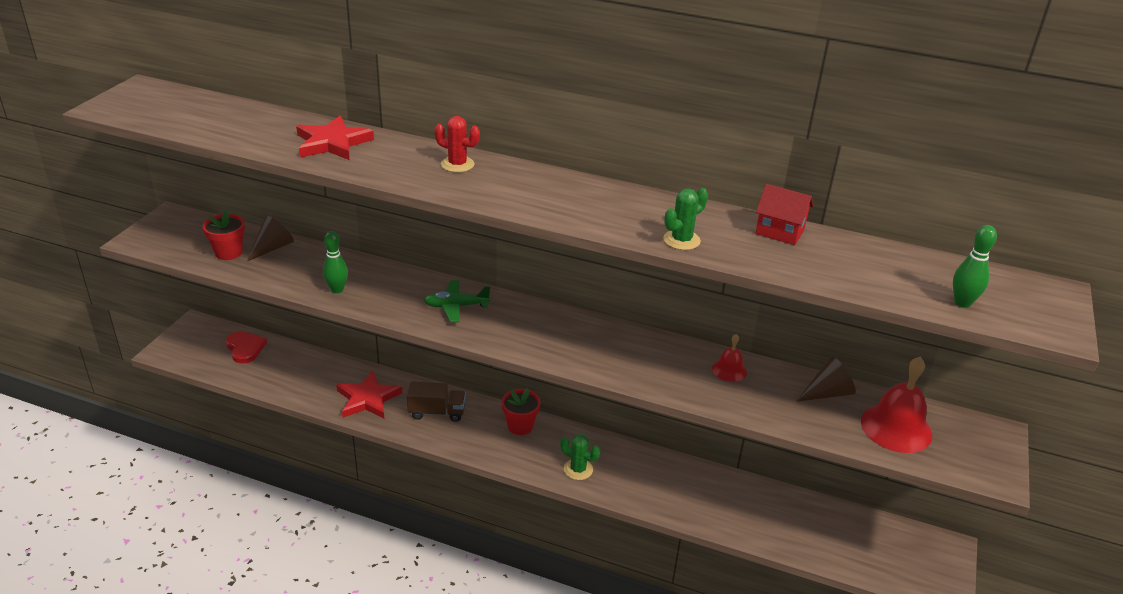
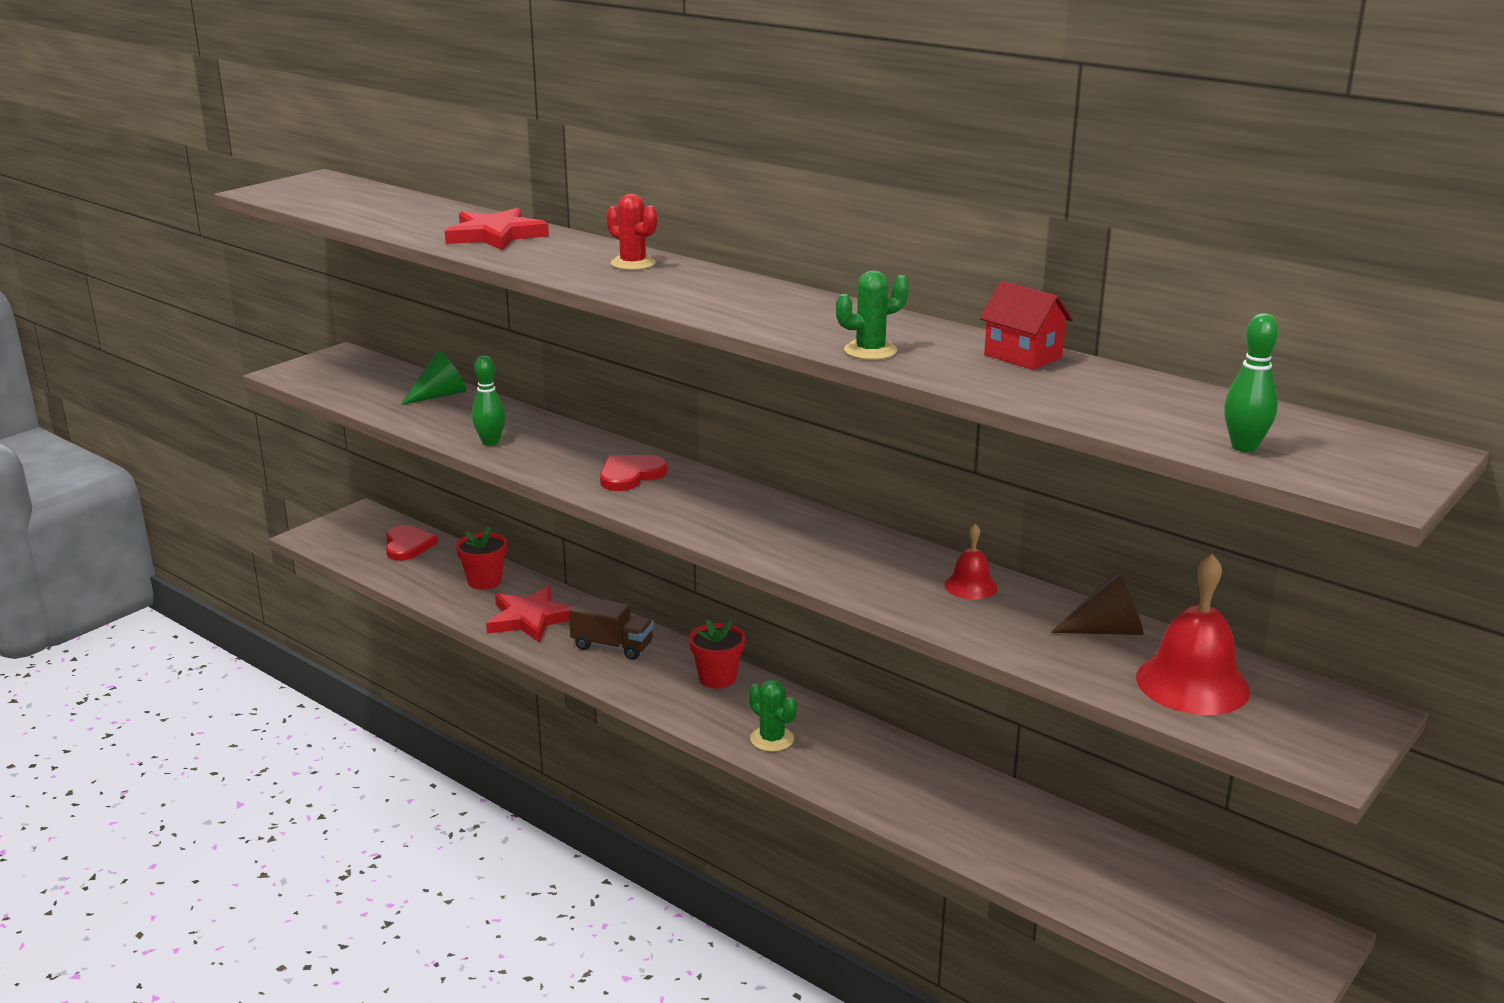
camera: 20 degrees right, 10 degrees down
(228, 253) = (384, 394): red flower pot -> red flower pot (484, 581)
(273, 248) = (440, 395): brown cone -> green cone
(456, 306) = (630, 475): green plane -> red heart

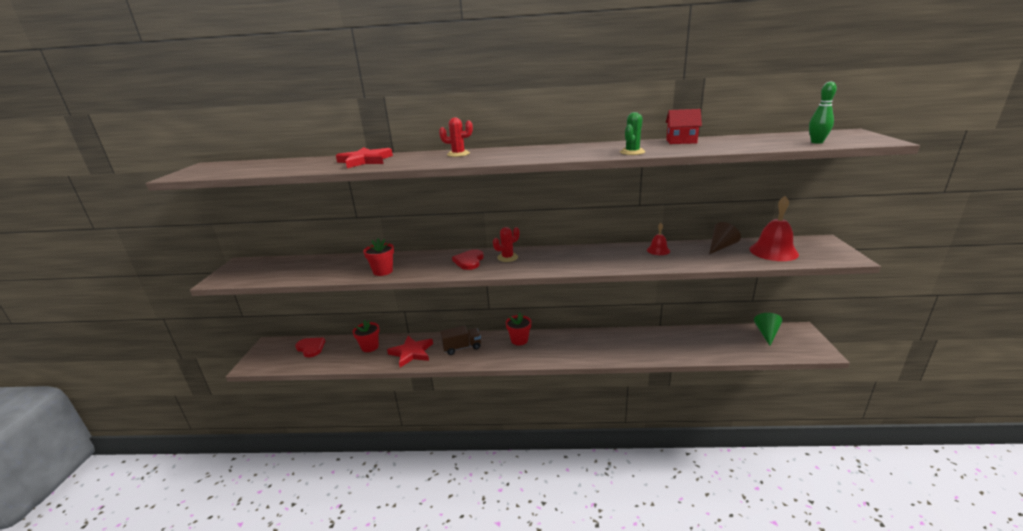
camera: 35 degrees left, 0 degrees up
(440, 395) = (324, 262): green cone -> green cone (766, 333)
(490, 442) = (383, 271): green bowling pin -> red flower pot
(696, 493) = (507, 257): none -> red cactus
(772, 739) = (570, 352): green cactus -> none

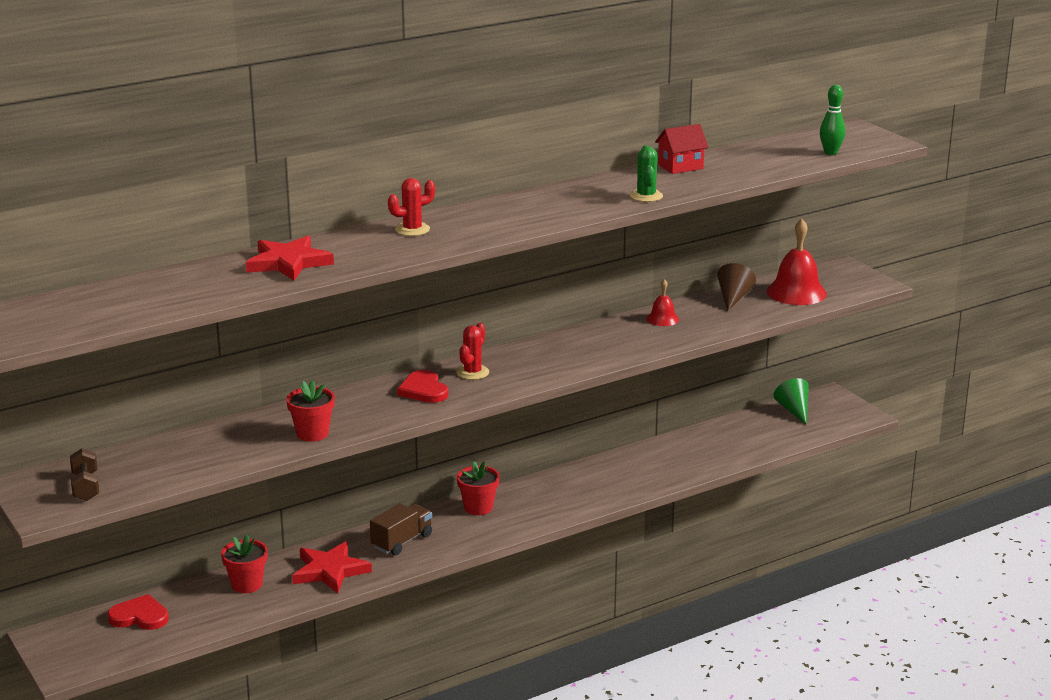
camera: 35 degrees left, 0 degrees up
(254, 272) = (86, 487): none -> brown dumbbell

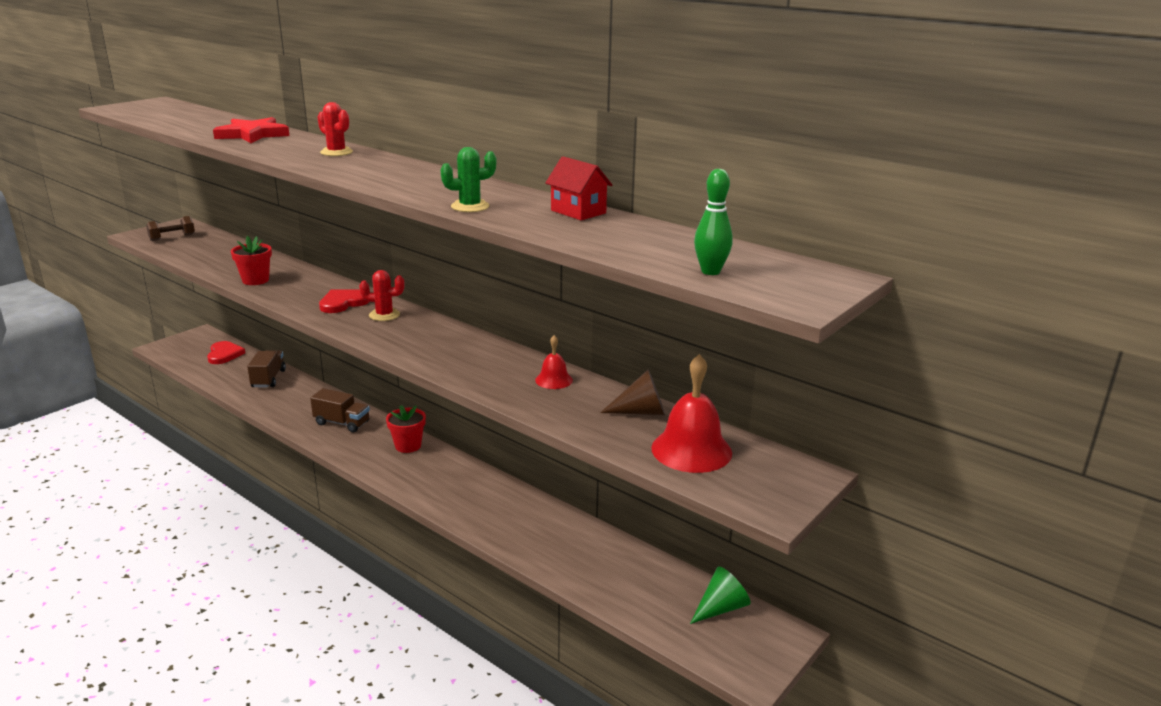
camera: 70 degrees right, 0 degrees up
(247, 584) = (268, 379): red flower pot -> brown truck
(330, 571) = (291, 404): red star -> none

